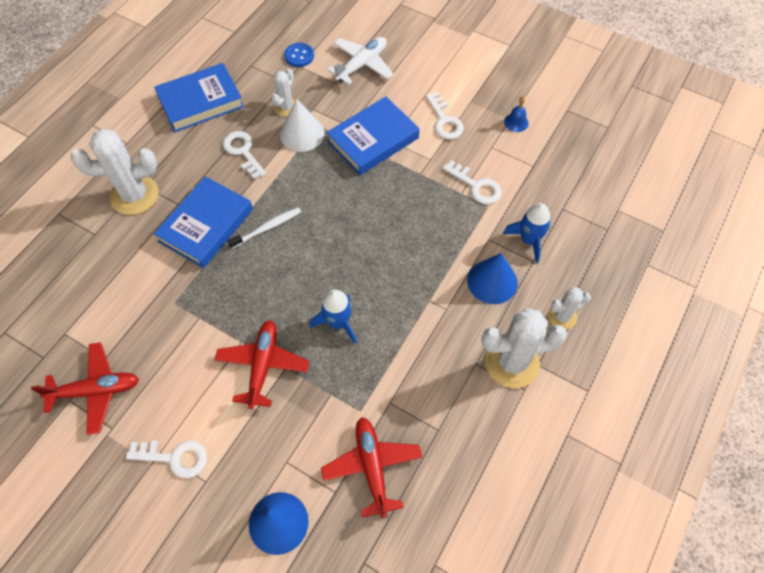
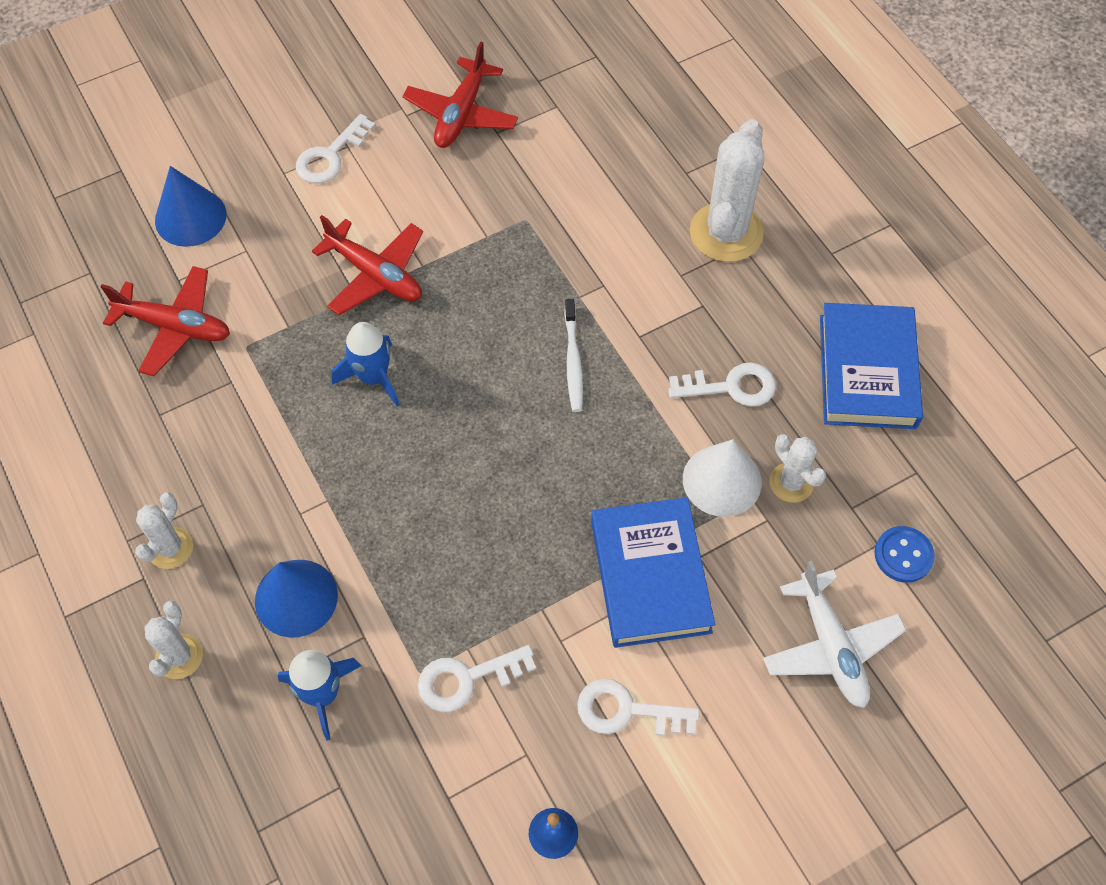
camera: 120 degrees right, 0 degrees up
(206, 225) = (623, 293): blue book -> none
(512, 362) = (170, 548): white cactus -> white cactus, size x0.55

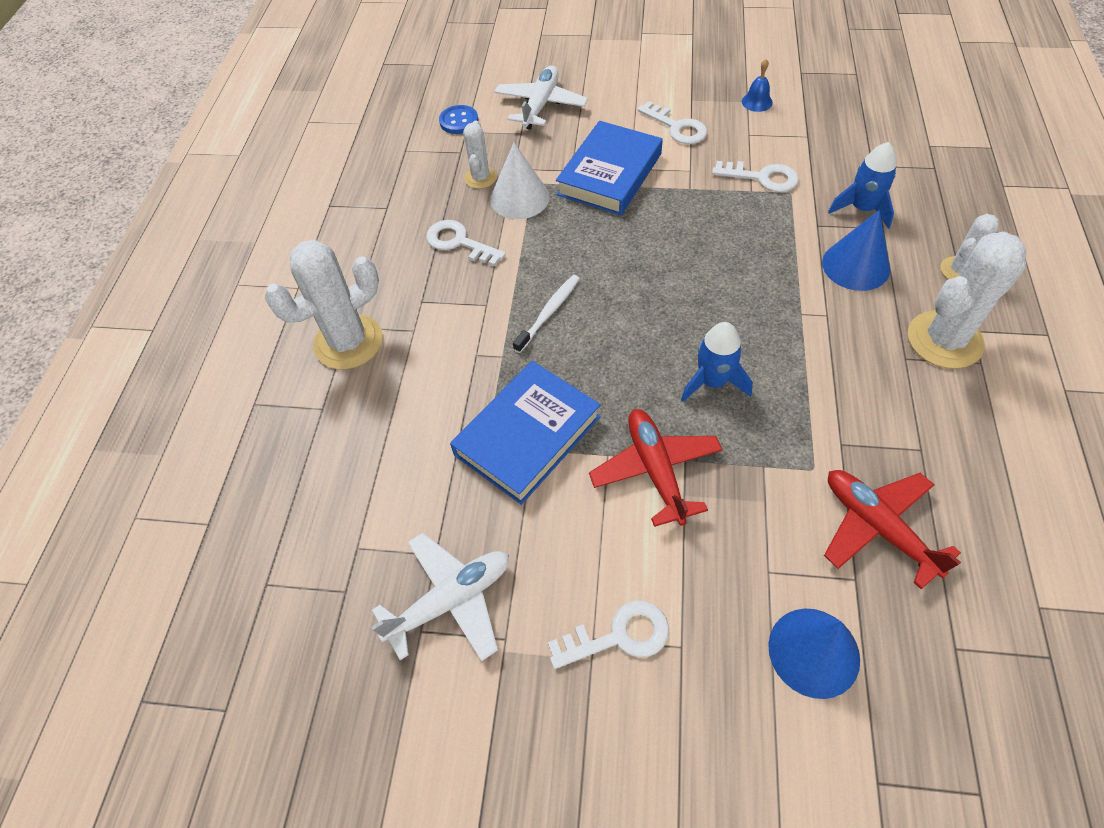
camera: 140 degrees left, 5 degrees down
(170, 548) = (944, 340): white cactus -> white cactus, size x1.83
(461, 114) = (450, 600): red plane -> white plane
(867, 371) = (367, 208): blue book -> blue book (527, 435)

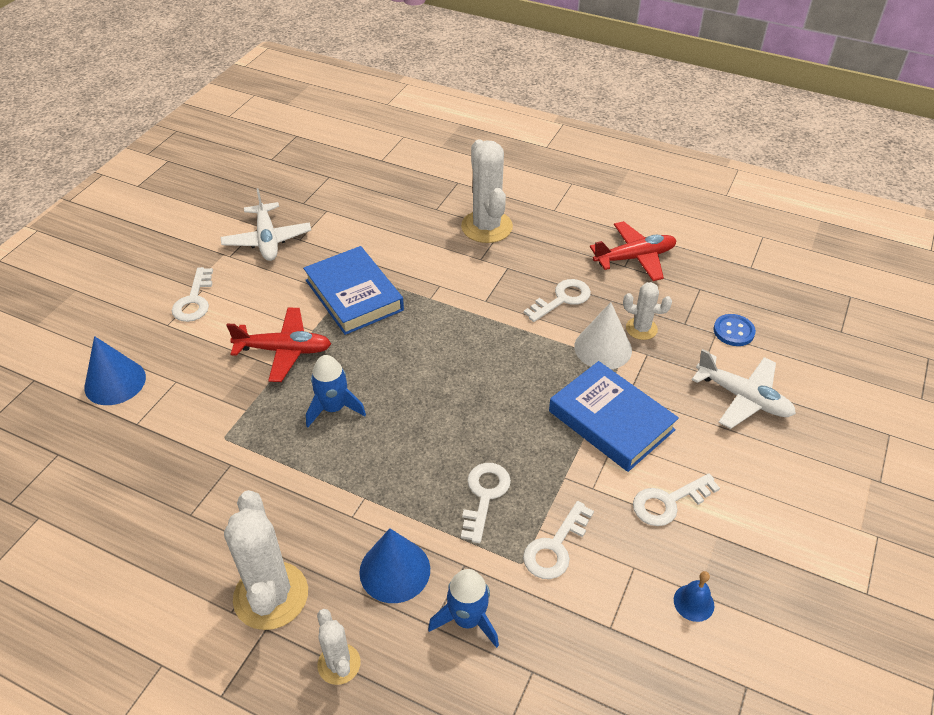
camera: 105 degrees right, 10 degrees down
(548, 313) = (457, 333): white toothbrush -> none
(742, 232) = (484, 495): none -> white key
(877, 527) = (157, 453): red plane -> red plane (634, 258)

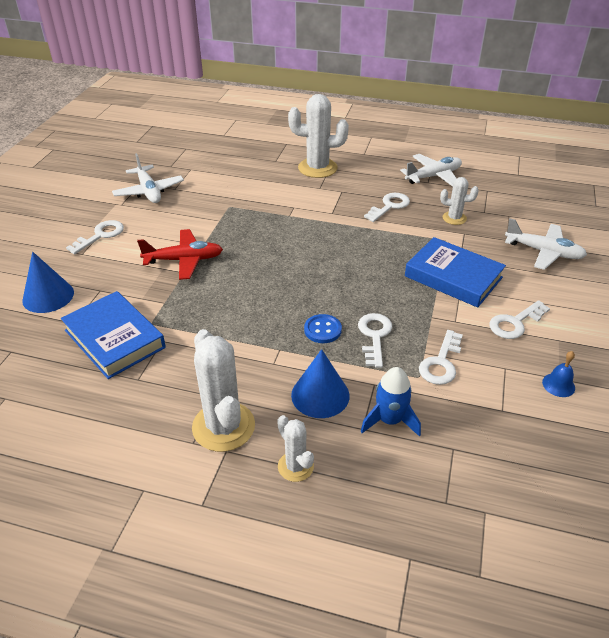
camera: 10 degrees left, 5 degrees down
(194, 300) = (100, 235): white key -> white key turned 135 degrees counterclockwise
(333, 408) = (236, 293): blue rocket -> none
(354, 295) = (229, 219): blue book -> blue book (114, 339)
(486, 227) = (317, 168): white cactus -> white cactus turned 60 degrees counterclockwise
(603, 348) = (430, 233): white cone -> none
(634, 258) = (433, 176): red plane -> white plane
(733, 331) = (521, 213): blue button -> blue button (322, 330)

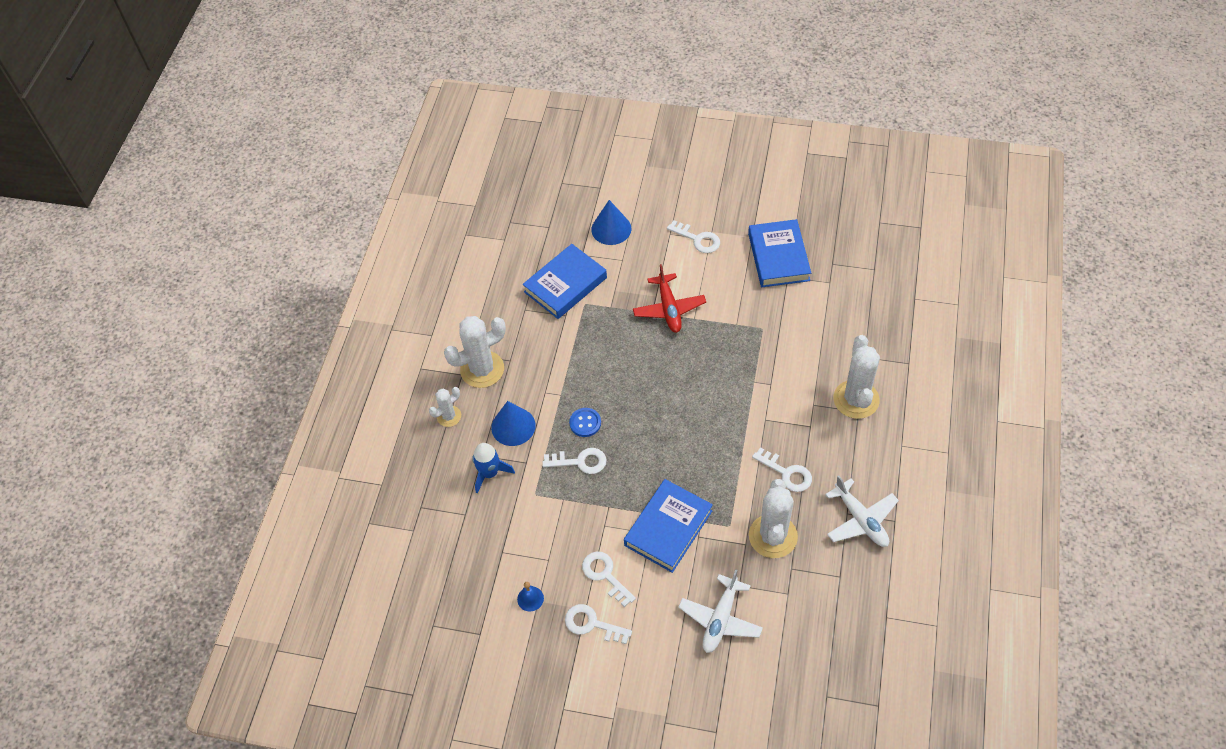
camera: 90 degrees right, 15 degrees up
(149, 191) = (778, 257): white plane -> blue book
(441, 363) = (551, 511): white key -> white key (592, 624)
(454, 218) = (773, 536): white cactus -> white cactus, size x1.83

